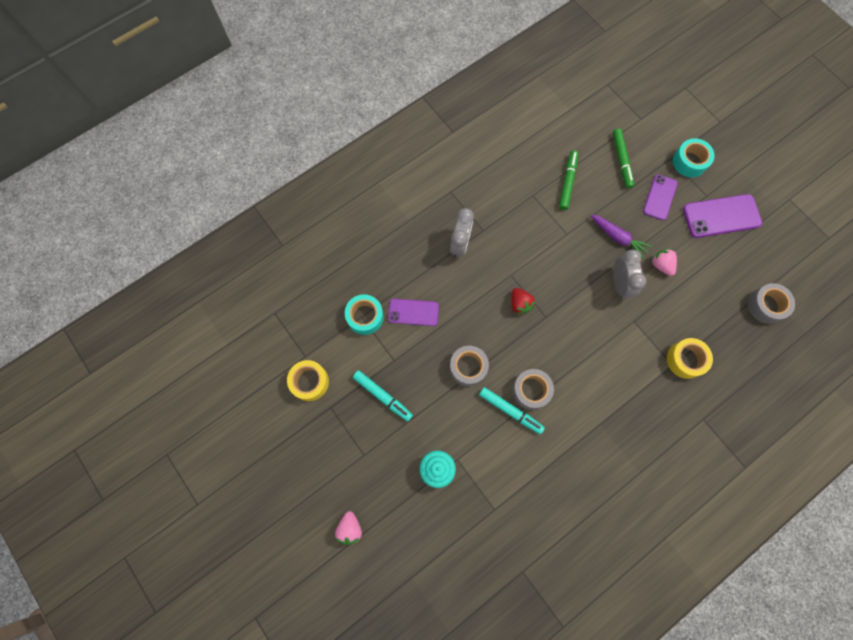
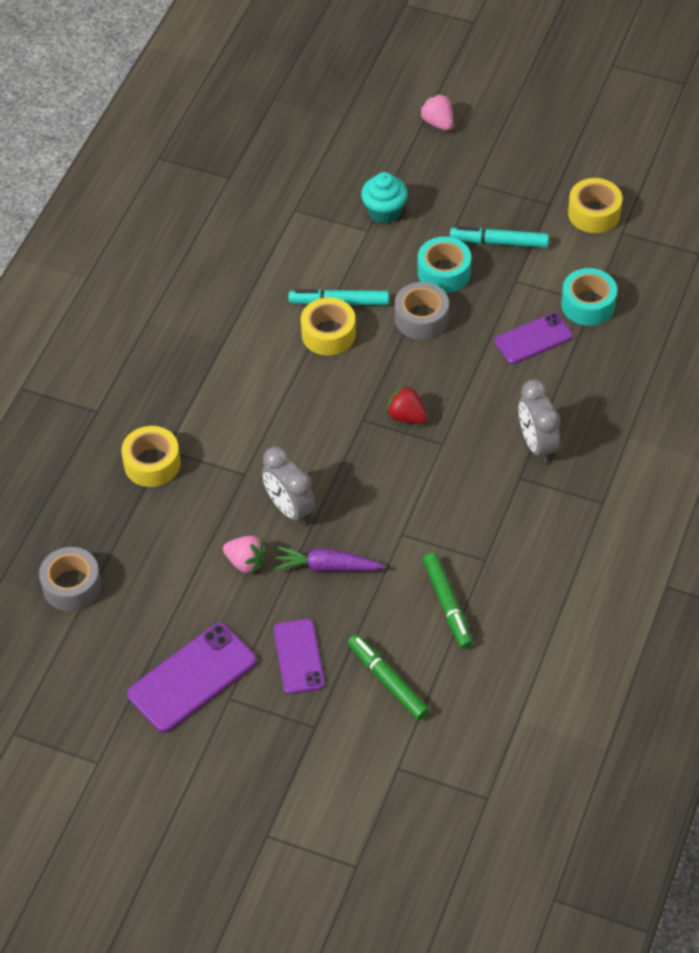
camera: 150 degrees right, 20 degrees down
(531, 390) = (328, 334): grey tape -> yellow tape
(689, 162) = (282, 737): turquoise tape -> turquoise tape (444, 272)

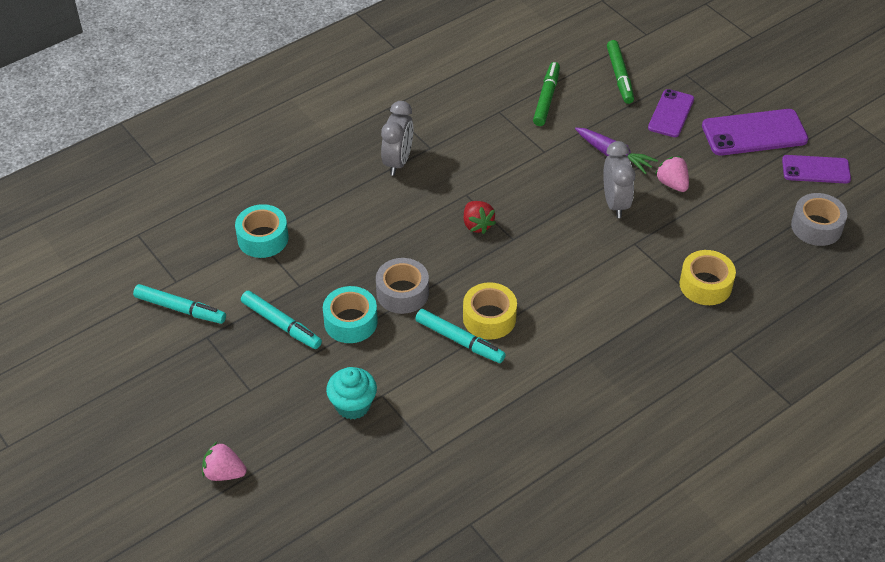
camera: 150 degrees left, 5 degrees down
(438, 123) = (224, 473): pink strawberry -> pink strawberry turned 105 degrees clockwise
(533, 339) = (330, 234): purple phone -> purple phone (816, 170)
(594, 213) = (180, 309): yellow tape -> turquoise marker

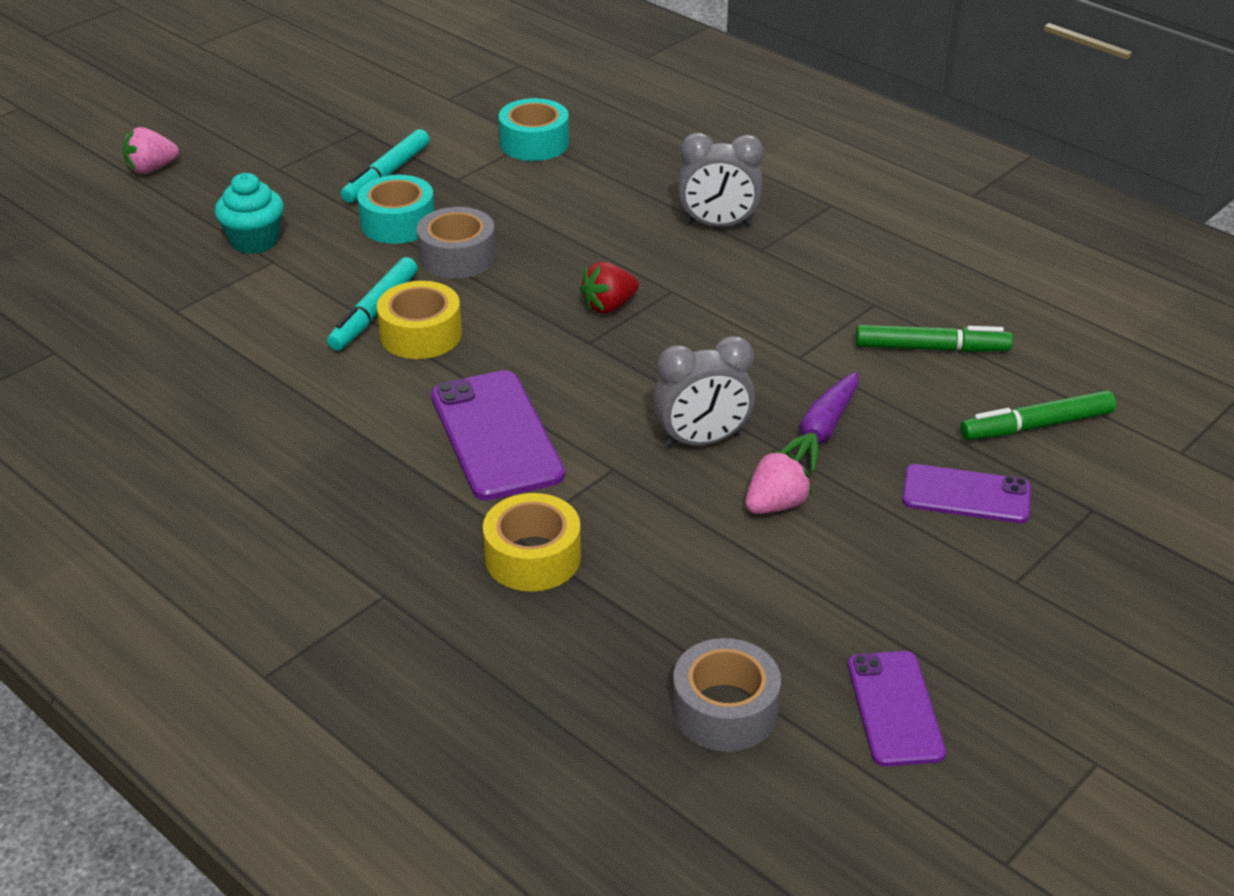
camera: 80 degrees right, 10 degrees down
(180, 309) = (403, 107): turquoise marker -> none
(224, 473) = (151, 169): pink strawberry -> pink strawberry turned 120 degrees counterclockwise
(754, 133) = (965, 611): purple phone -> purple phone (496, 435)

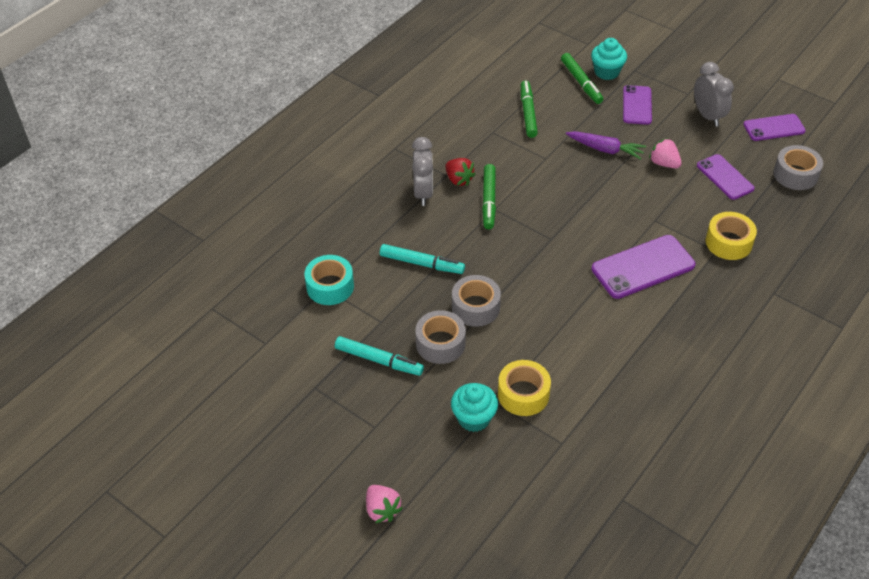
camera: 95 degrees left, 10 degrees up
(374, 313) = (543, 338): turquoise marker -> turquoise marker (422, 263)
(398, 223) = (440, 343): turquoise tape -> grey tape
(421, 334) = (560, 312): yellow tape -> yellow tape (523, 394)
(609, 306) = (515, 233): red strawberry -> red strawberry (459, 180)
(692, 286) = (489, 200): none -> green marker
(702, 441) = (624, 190): grey clock -> grey clock (708, 116)
(726, 588) = (725, 177): none -> purple phone
(1079, 466) = (606, 72): none -> turquoise cupcake

